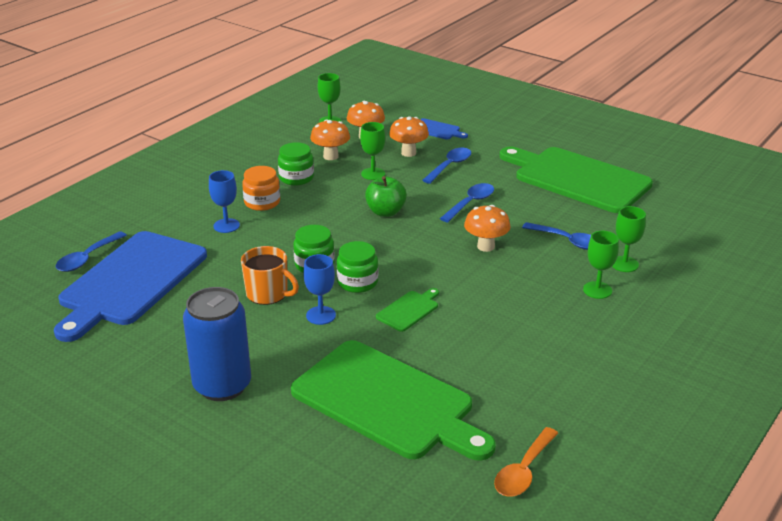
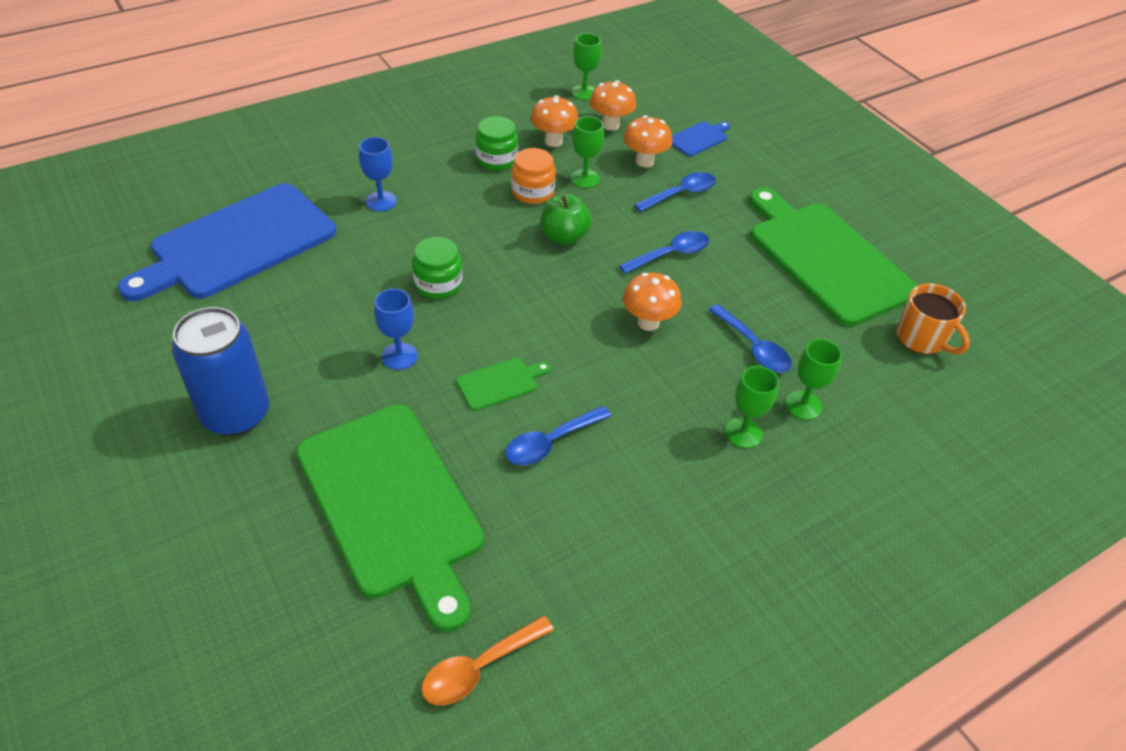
camera: 20 degrees right, 15 degrees up
(87, 258) = (216, 200): blue spoon -> blue spoon (550, 442)
(262, 202) = (438, 182): orange jar -> orange jar (533, 192)
(268, 294) = (363, 307): orange mug -> orange mug (922, 339)
(357, 282) = (469, 324): green jar -> none
(437, 130) = (699, 138): blue cutting board -> blue cutting board turned 90 degrees counterclockwise

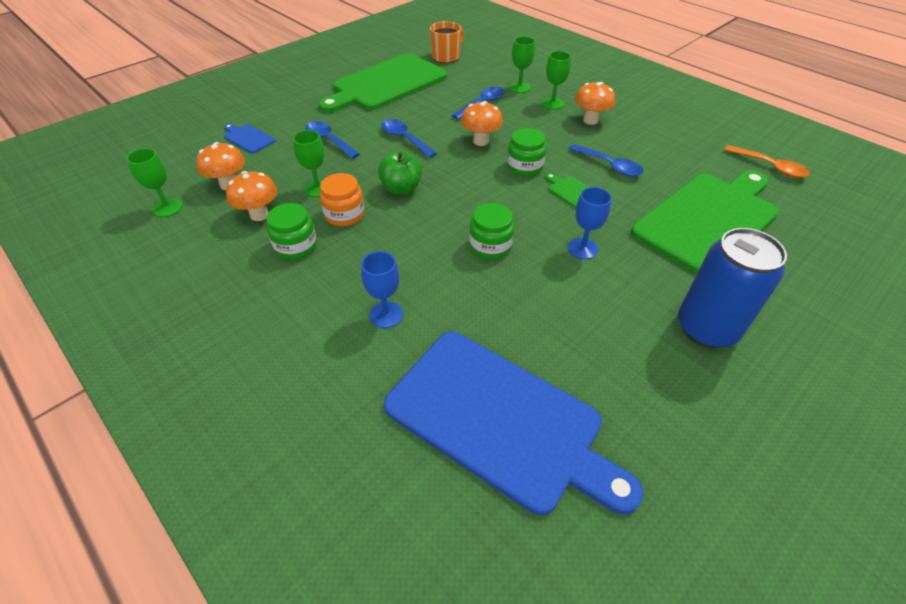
camera: 100 degrees left, 0 degrees up
(575, 350) = (524, 167): none -> green jar
(644, 161) = (286, 161): orange mushroom -> orange mushroom (590, 120)

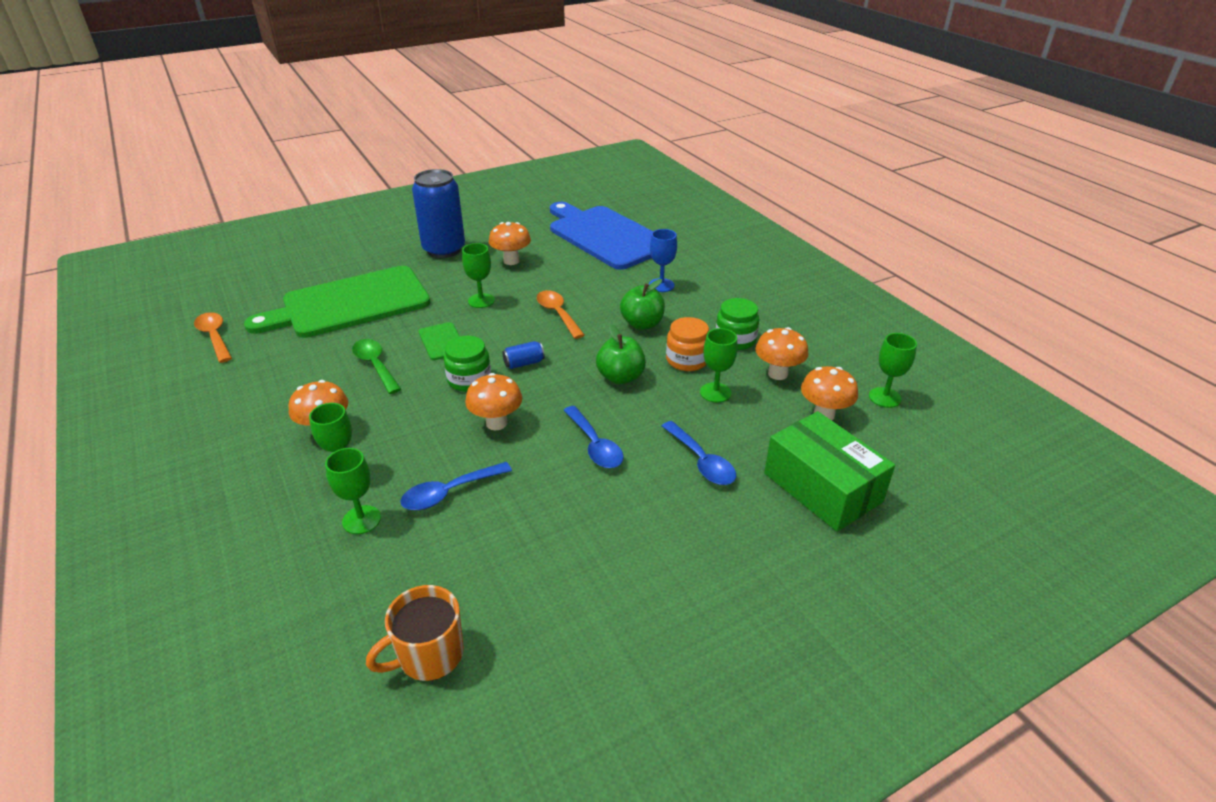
camera: 165 degrees left, 10 degrees down
(248, 138) = (822, 487): blue cutting board -> green box
(386, 84) = (587, 581): green cutting board -> none
(396, 249) = (642, 324): none -> green apple
(490, 187) = (524, 363): none -> blue can
(490, 246) = (558, 314): green jar -> orange spoon
(582, 248) = (481, 301): blue goblet -> green goblet
(600, 323) = (511, 261): none -> orange mushroom
(609, 166) = (375, 365): blue spoon -> green spoon

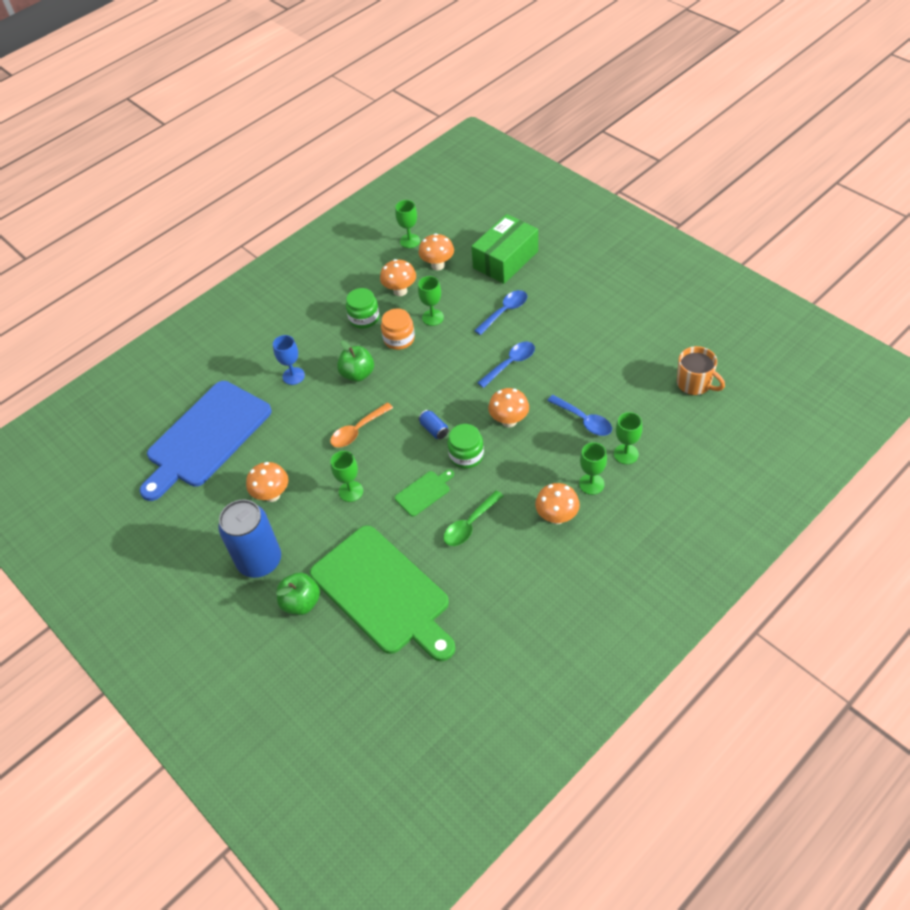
camera: 100 degrees left, 15 degrees up
(214, 337) = (471, 676): orange spoon -> none
(620, 377) = (432, 369): green apple -> green apple (301, 602)

